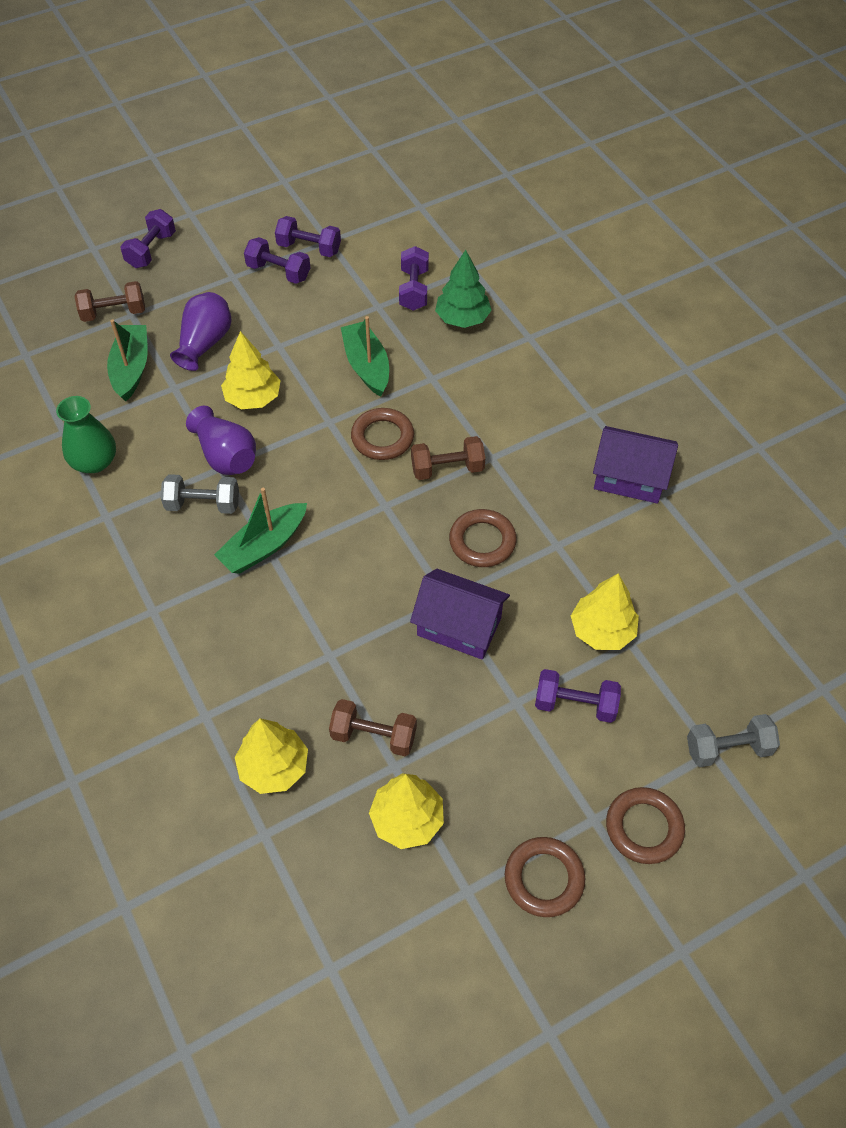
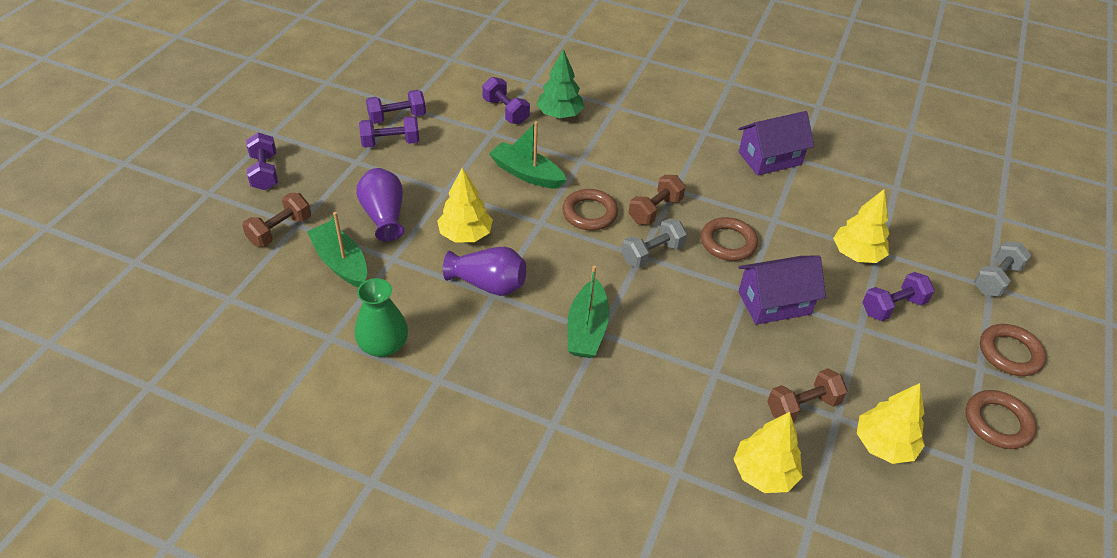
camera: 40 degrees left, 10 degrees down
(203, 504) = (508, 327): grey dumbbell -> grey dumbbell (652, 254)

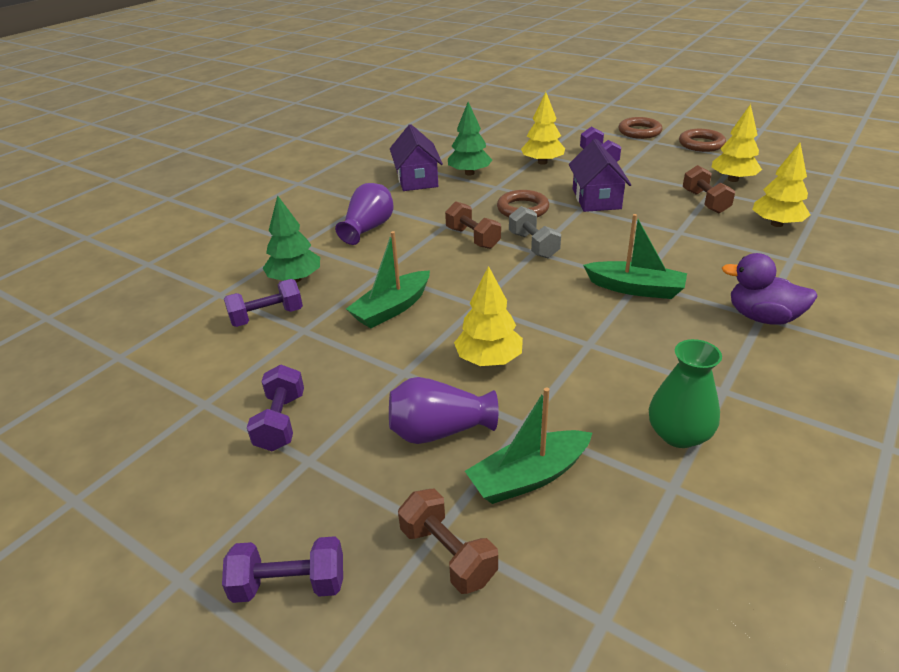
camera: 75 degrees left, 10 degrees down
(397, 117) = (225, 414): purple dumbbell -> none
(488, 284) = (573, 346): purple vase -> purple vase (368, 228)
(552, 425) = (762, 317): none -> purple duck
(589, 213) = (469, 273): brown ring -> none
(800, 196) = (469, 173): none -> green tree
(995, 279) = (570, 125): grey dumbbell -> none

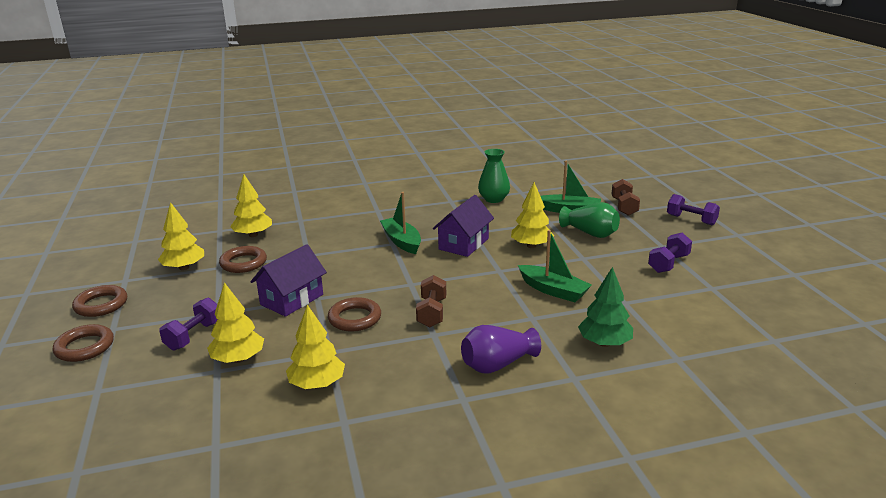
camera: 140 degrees left, 10 degrees down
(267, 317) = (646, 322): purple dumbbell -> none
(392, 309) = (553, 290): green boat -> green boat turned 45 degrees clockwise
(417, 179) = (374, 406): purple house -> purple house (464, 244)
(439, 431) = (590, 233): purple vase -> green vase
(469, 173) = (317, 384): green tree -> yellow tree
(533, 245) = (403, 288): grey dumbbell -> none
(705, 202) = (243, 263): brown dumbbell -> brown ring
(762, 317) = (377, 210): purple duck -> none

